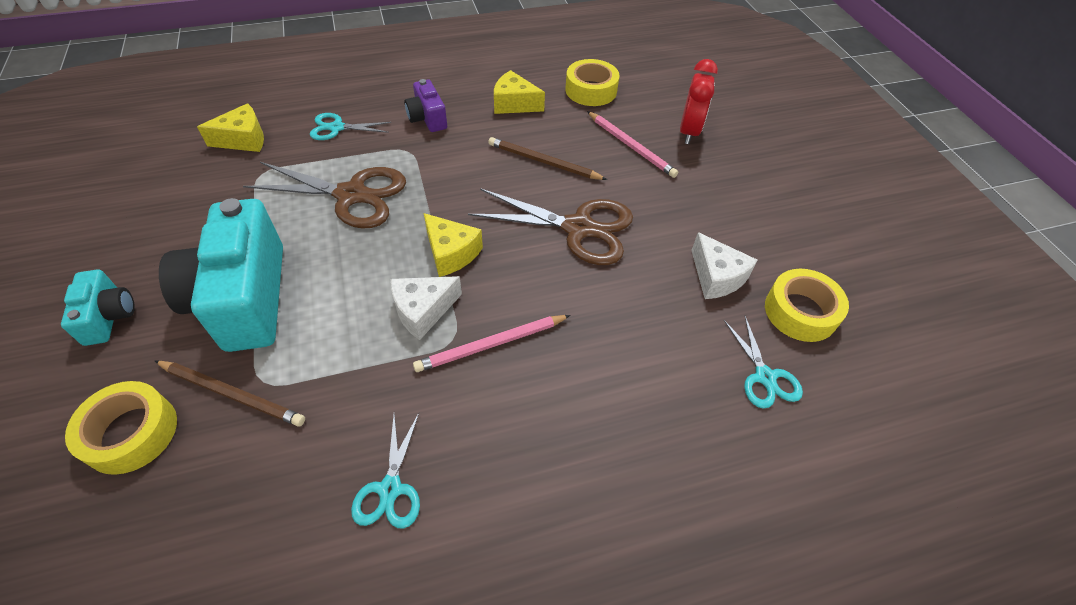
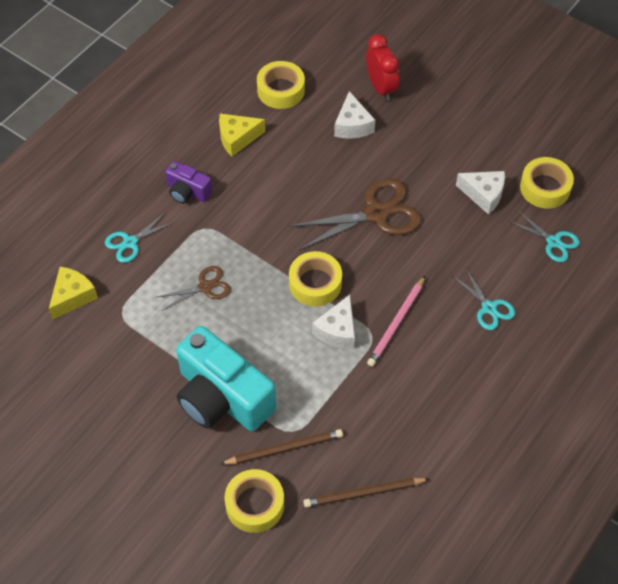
camera: 35 degrees left, 5 degrees up
(109, 317) = (153, 465): turquoise camera -> none
(351, 195) = (205, 287): brown scissors -> brown scissors, size x0.55
(390, 489) = (420, 430): turquoise scissors -> turquoise scissors (489, 308)
(451, 253) = (315, 283): yellow cheese -> yellow tape
(544, 162) = (307, 176): brown pencil -> brown pencil (364, 493)
(630, 146) = (352, 125): pink pencil -> white cheese

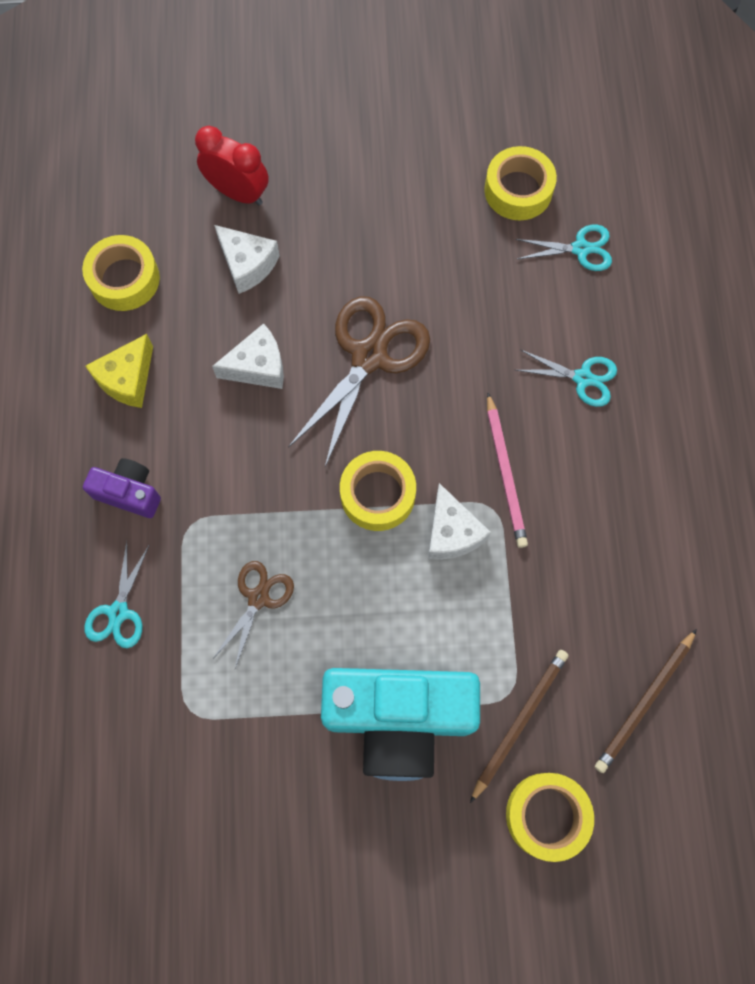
camera: 40 degrees left, 15 degrees up
(72, 297) = (111, 738): yellow cheese -> none
(187, 191) = (129, 493): purple camera -> purple camera turned 150 degrees counterclockwise
(484, 194) = (463, 246): white cheese -> white cheese (258, 366)

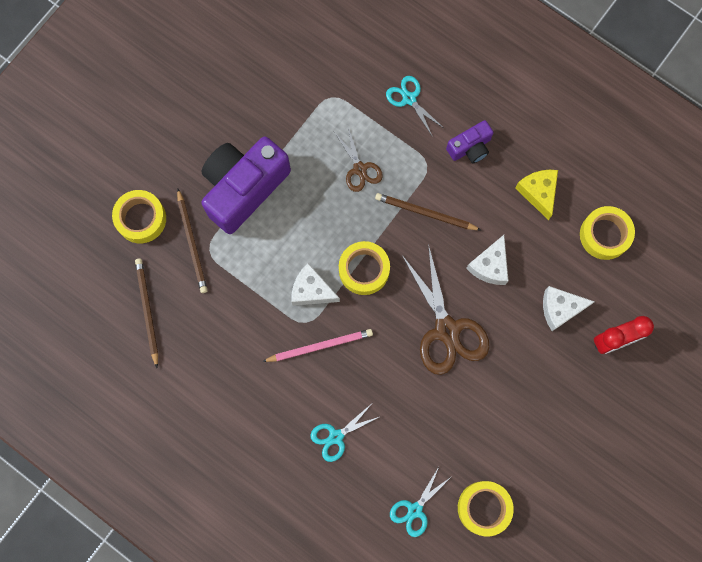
camera: 130 degrees right, 5 degrees up
(252, 480) = (425, 213): none -> brown pencil
(398, 718) = (243, 188): turquoise camera -> purple camera
(505, 472) = (319, 346): pink pencil -> pink pencil turned 135 degrees clockwise

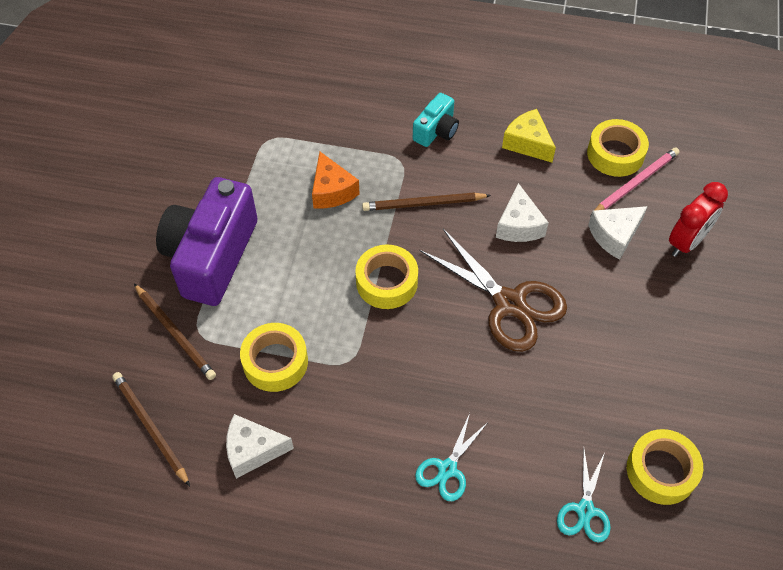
camera: 25 degrees left, 20 degrees down
(141, 219) = (102, 332): yellow tape -> yellow tape (275, 362)
(311, 290) = (338, 326): white cheese -> white cheese (253, 450)
(319, 346) = (377, 379): pink pencil -> pink pencil (635, 183)
(360, 169) = (332, 191): brown scissors -> orange cheese
(409, 99) = (350, 112): turquoise scissors -> none
(470, 148) = (436, 131): purple camera -> turquoise camera

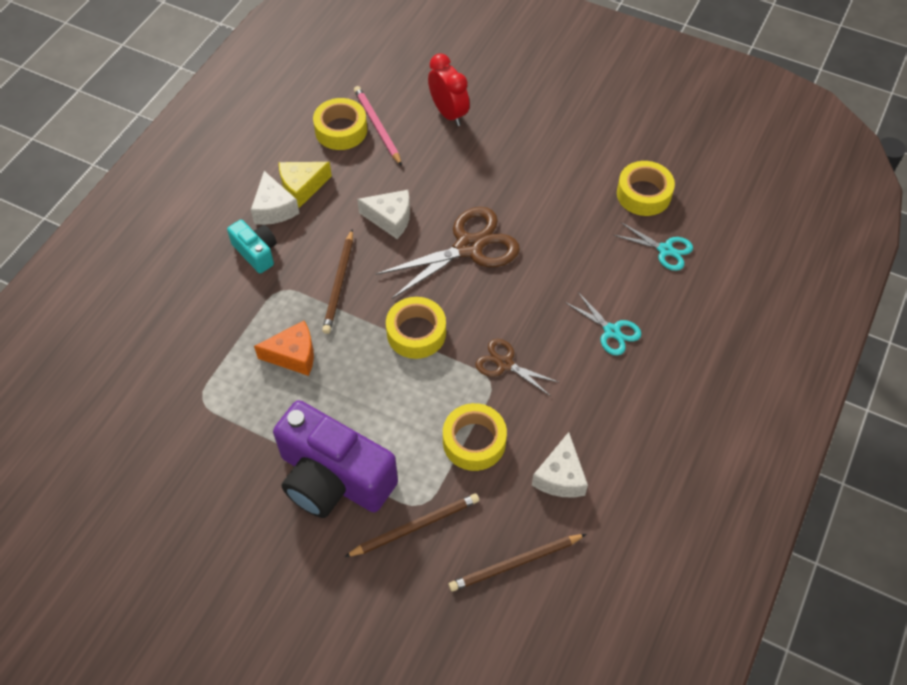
camera: 75 degrees left, 0 degrees up
(373, 370) = (504, 364): none -> brown scissors
(614, 235) = (425, 157): white cheese -> white cheese (274, 209)

